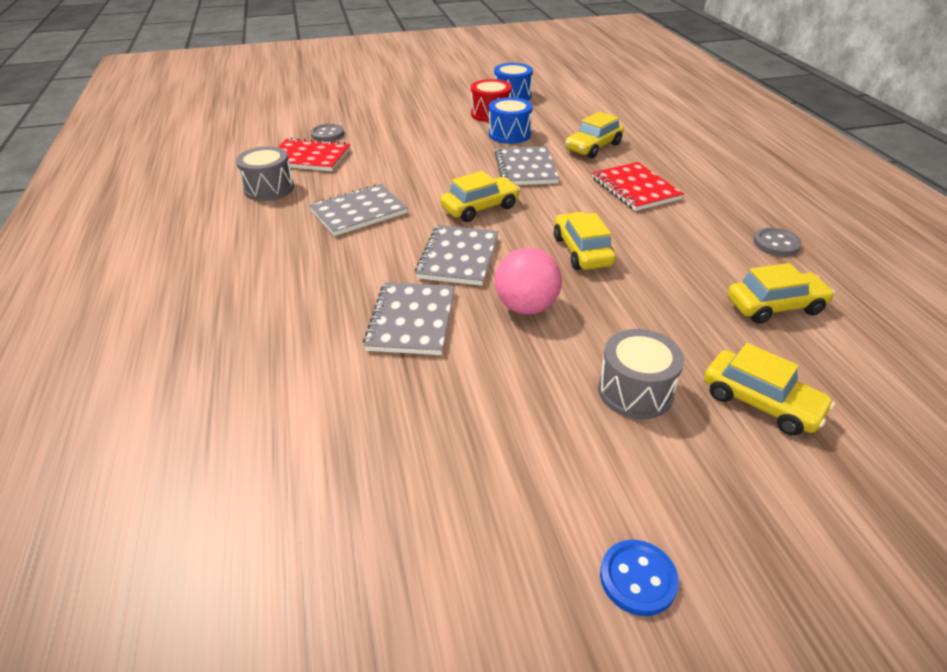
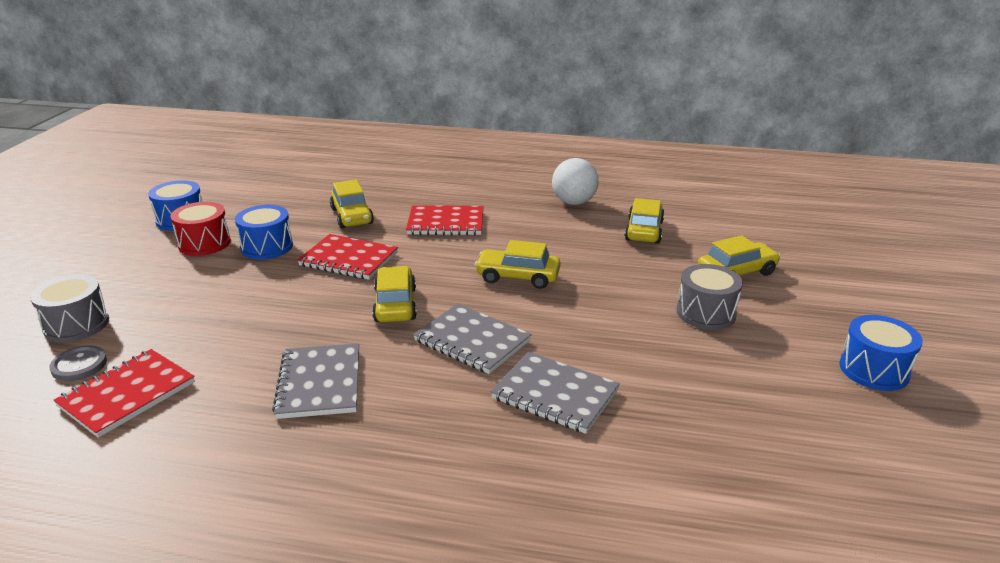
camera: 65 degrees left, 10 degrees down
(269, 188) = (171, 447): grey drum -> grey drum (76, 325)
(525, 168) = (348, 259): grey notebook -> red notebook
(526, 307) = (577, 327): pink ball -> none
(638, 578) = (874, 370): blue button -> blue drum
(776, 244) = (574, 202): grey button -> white ball

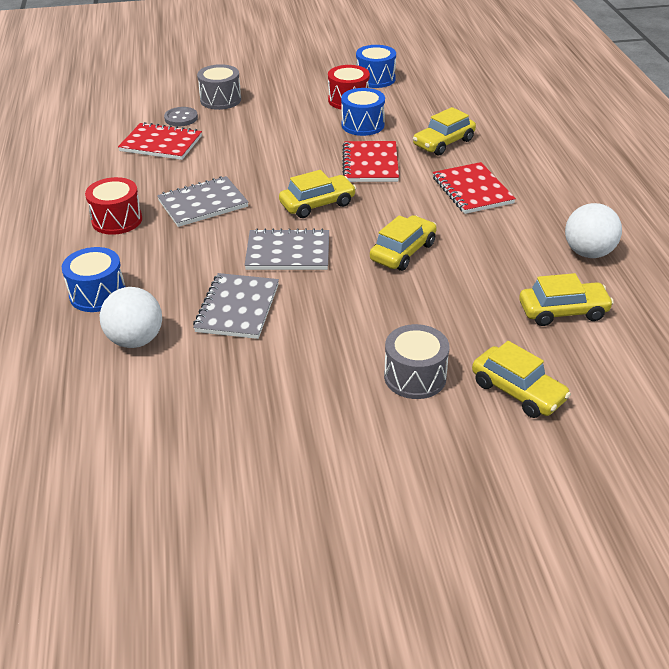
camera: 70 degrees right, 10 degrees up
(288, 467) = (117, 220): none -> red drum
(472, 341) = (288, 252): grey notebook -> grey notebook turned 75 degrees clockwise
(517, 277) = (403, 252): yellow car -> yellow car turned 45 degrees clockwise
(579, 488) = (135, 340): none -> white ball
(874, 370) = (376, 508): blue drum -> blue drum (98, 294)

